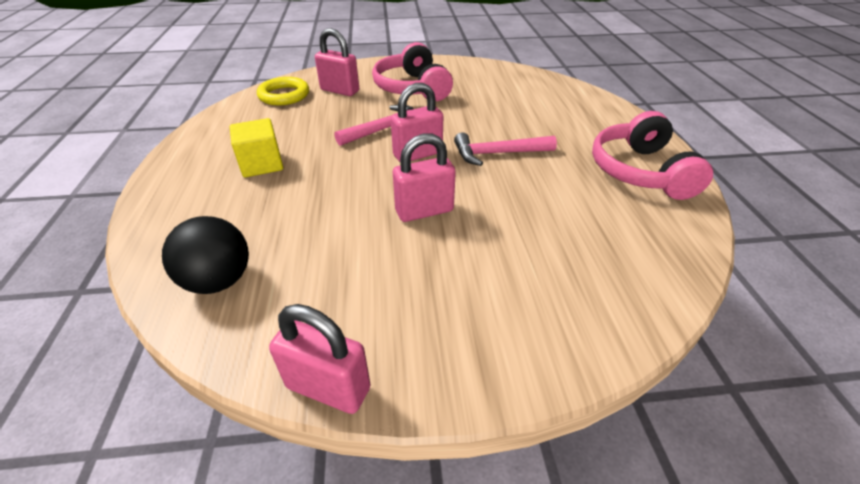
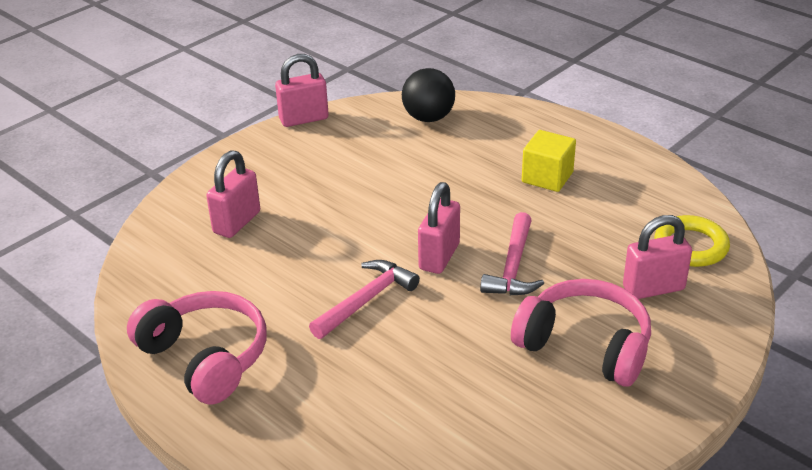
camera: 140 degrees right, 5 degrees down
(424, 211) = (365, 213): pink padlock -> pink padlock (237, 222)

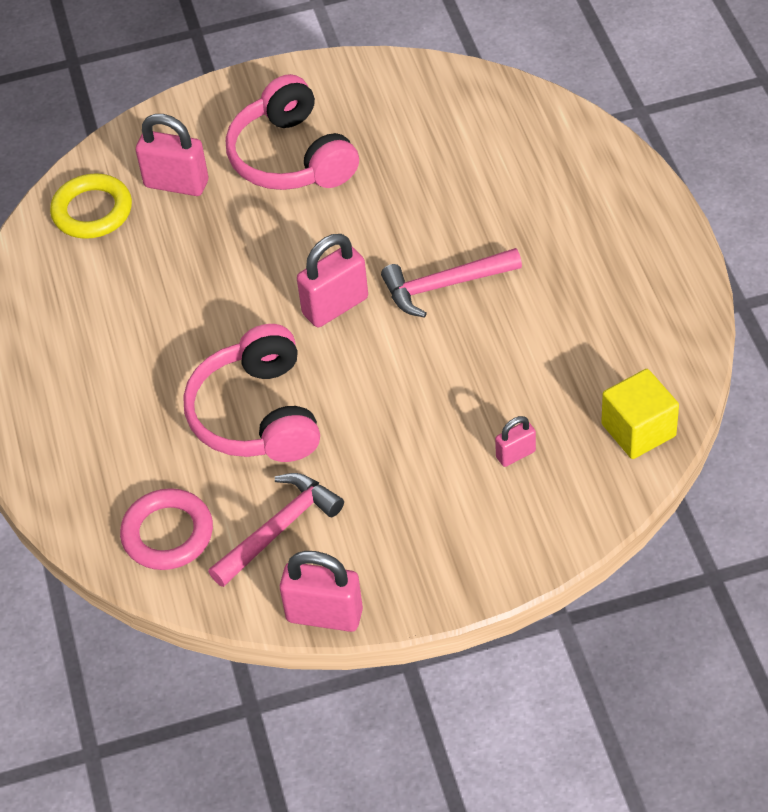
camera: 145 degrees left, 15 degrees up
(206, 357) = (633, 287): pink headphones -> pink headphones (257, 415)
(237, 222) = (515, 454): pink padlock -> pink padlock, size x0.55
(428, 118) = (167, 534): black ball -> pink ring
(513, 267) = (276, 261): pink hammer -> pink hammer (279, 528)
(547, 177) = (130, 362): yellow cube -> yellow cube (638, 430)

